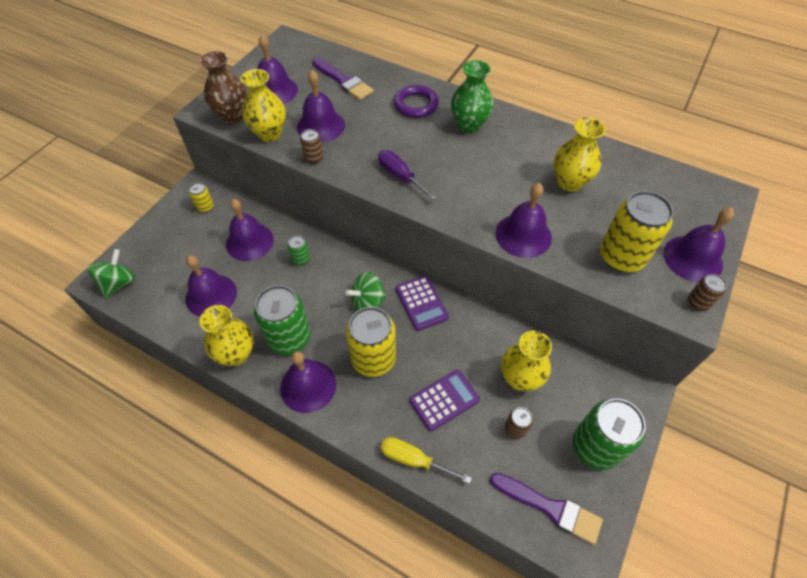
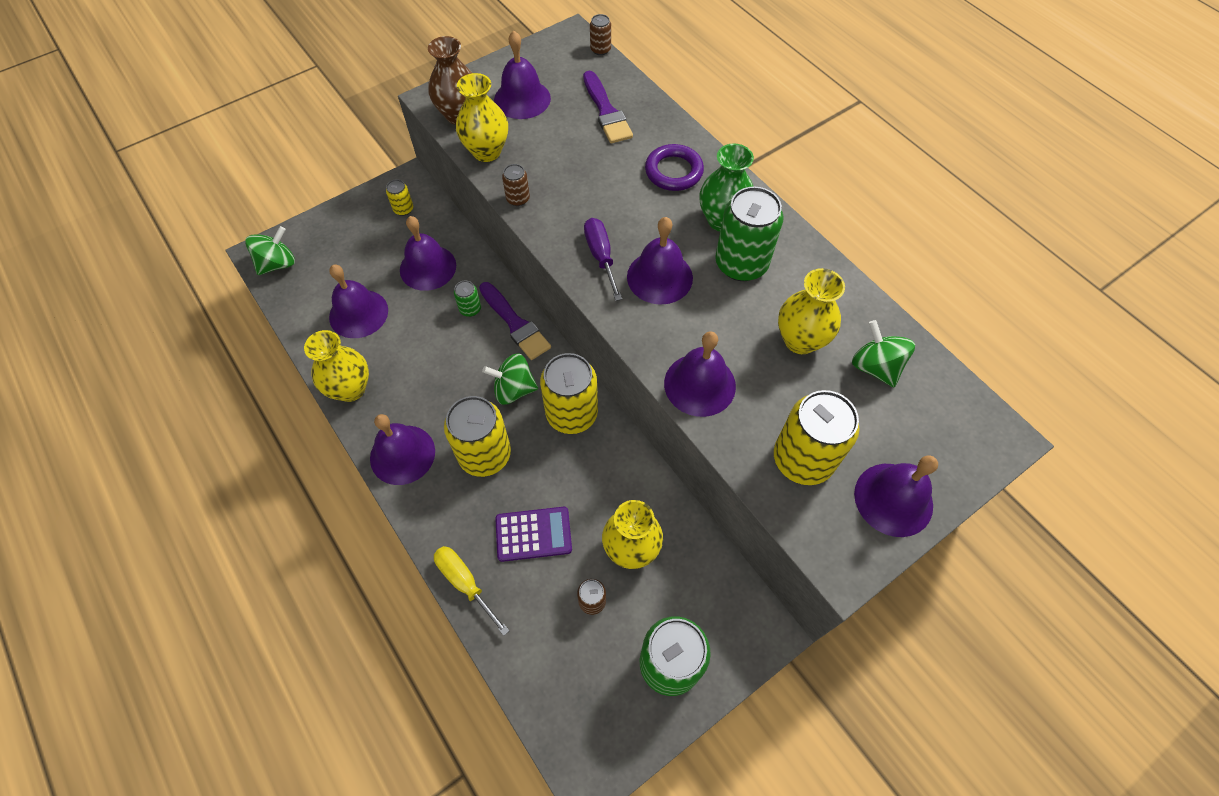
camera: 25 degrees right, 5 degrees up
(289, 338) = (411, 394): green can -> green can (741, 264)
(320, 126) = (548, 161): purple bell -> purple bell (659, 277)
(421, 303) = (572, 414): purple calculator -> yellow can
(550, 508) = (577, 704): purple brush -> purple brush (515, 324)
(626, 181) = (875, 367): none -> green spinning top
(698, 302) = (861, 555): brown can -> brown can (600, 49)

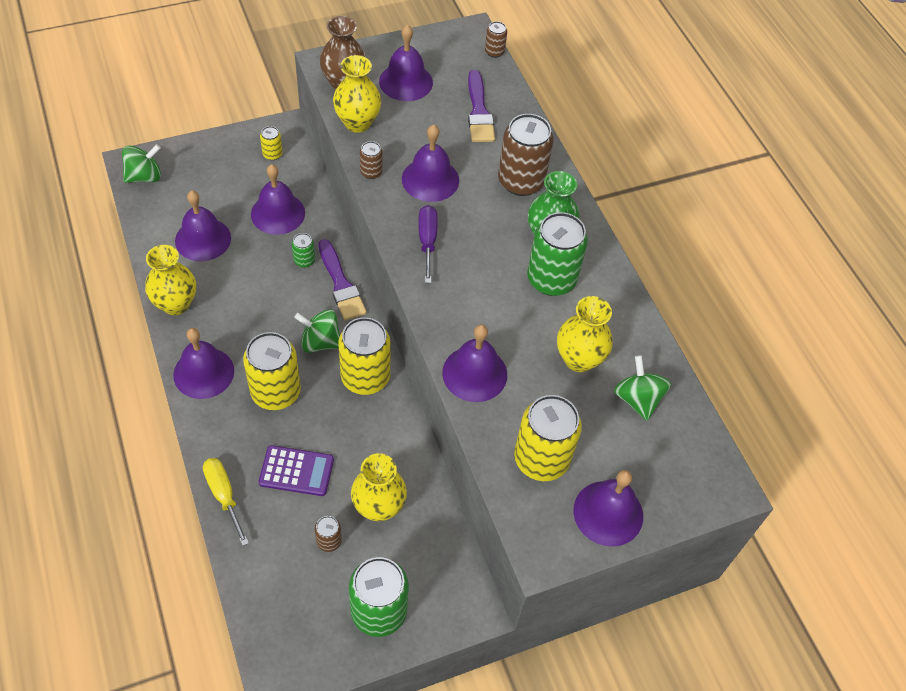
camera: 10 degrees right, 5 degrees down
(659, 277) = (473, 272): purple bell -> purple bell (430, 179)
(673, 171) = (521, 181): purple ring -> brown can

